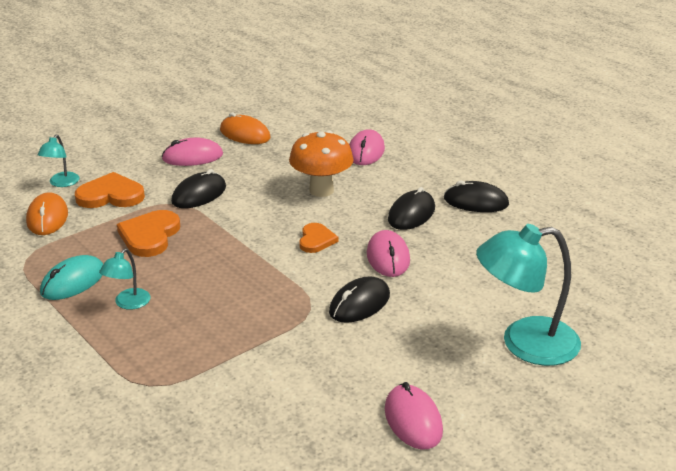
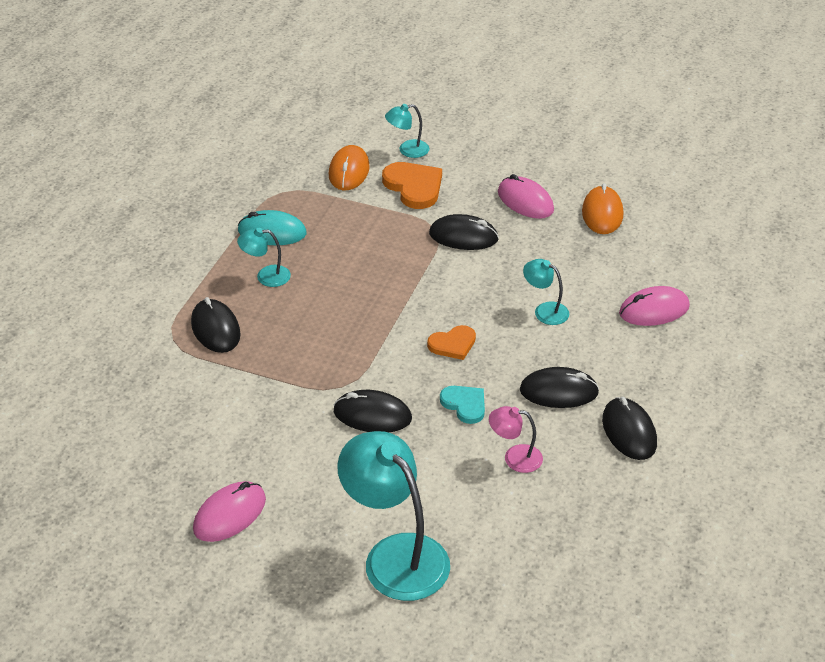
camera: 60 degrees right, 10 degrees up
(47, 218) = (349, 171): orange mouse -> orange mouse turned 45 degrees counterclockwise
(150, 236) = (371, 240): orange heart -> none
(164, 354) = (215, 329): none -> black mouse
(321, 190) = (545, 310): orange mushroom -> turquoise lamp
(388, 257) = (464, 405): pink mouse -> turquoise heart
(463, 255) = (515, 458): none -> pink lamp

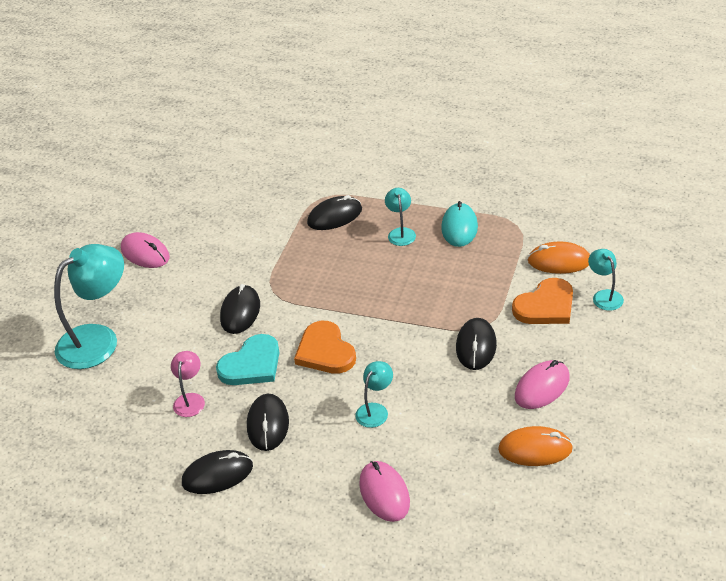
camera: 90 degrees right, 0 degrees up
(453, 344) = (325, 351): orange heart -> orange heart, size x1.58
(464, 405) = (252, 364): turquoise heart -> turquoise heart, size x1.58

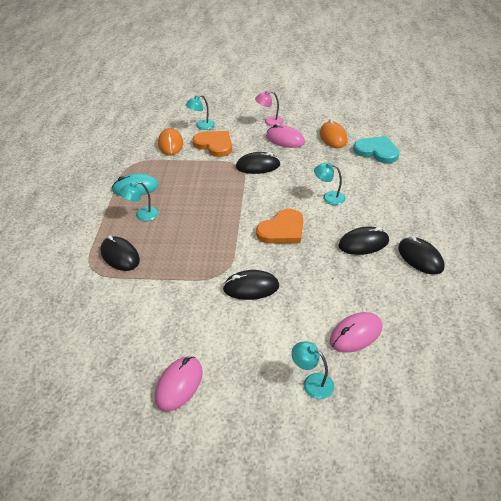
camera: 105 degrees left, 0 degrees up
(98, 339) = (312, 383): turquoise lamp -> turquoise lamp, size x0.48
(190, 399) = (358, 292): pink lamp -> pink lamp (269, 122)
(252, 364) = (308, 266): turquoise heart -> turquoise heart (377, 151)
(384, 493) = (393, 183): pink mouse -> pink mouse (356, 334)

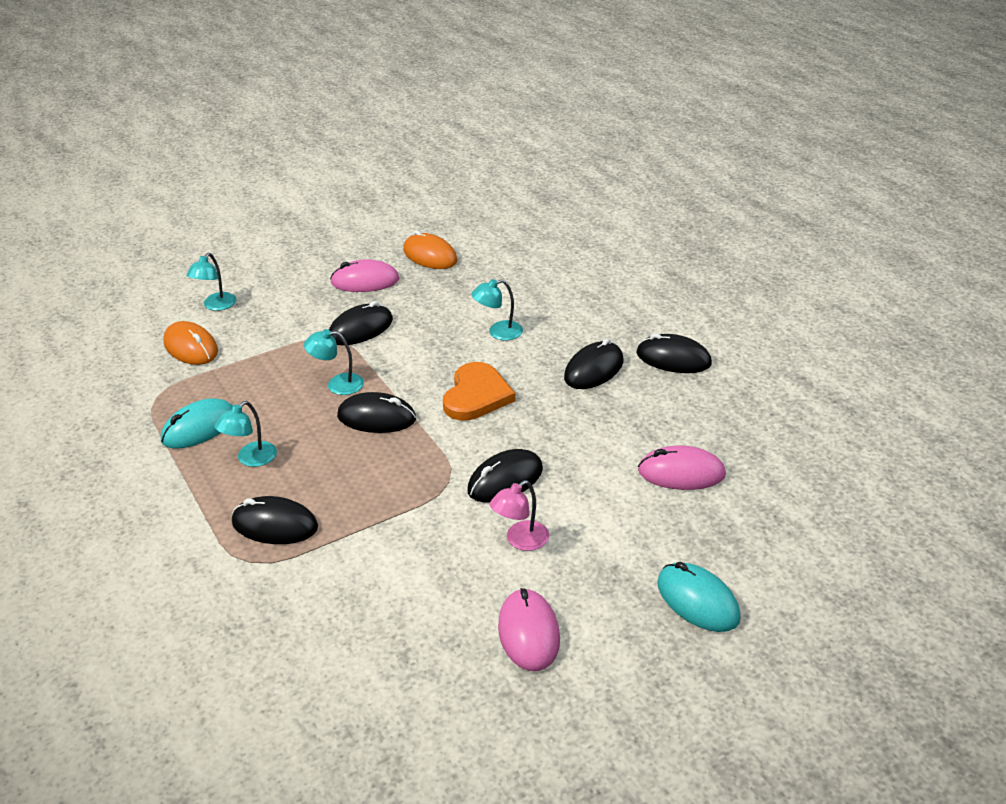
camera: 35 degrees left, 5 degrees down
(214, 145) = (264, 324): orange heart -> none
(220, 219) = (376, 417): none -> black mouse
(269, 122) = (318, 265): pink lamp -> pink lamp (520, 541)
(288, 422) = (697, 600): none -> turquoise mouse
(312, 383) = (683, 547): turquoise lamp -> turquoise lamp (337, 384)
(356, 334) = (681, 473): pink mouse -> pink mouse turned 75 degrees clockwise
(377, 151) = (505, 254): turquoise heart -> none

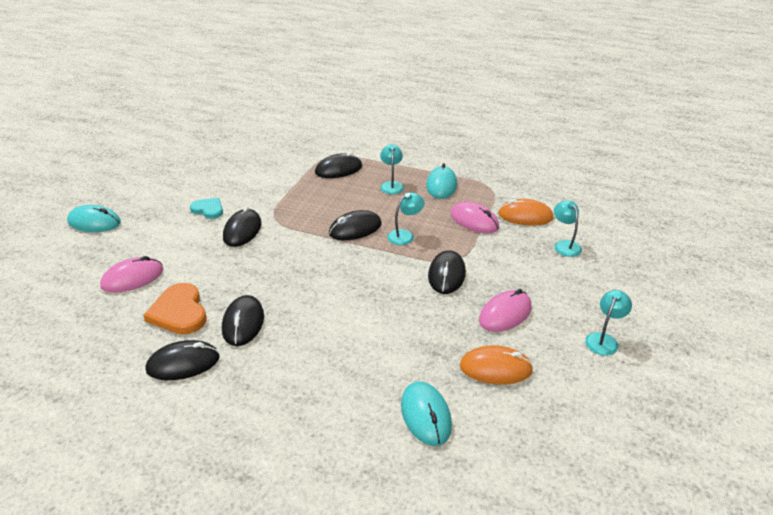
camera: 140 degrees right, 0 degrees up
(476, 395) = (310, 267): orange heart -> orange heart (179, 312)
(498, 332) = (346, 319): turquoise lamp -> turquoise lamp (604, 339)
(515, 253) = (426, 415): none -> turquoise mouse
(520, 541) = (208, 209): pink lamp -> turquoise heart
(528, 633) = (175, 182): pink mouse -> pink mouse (474, 221)

